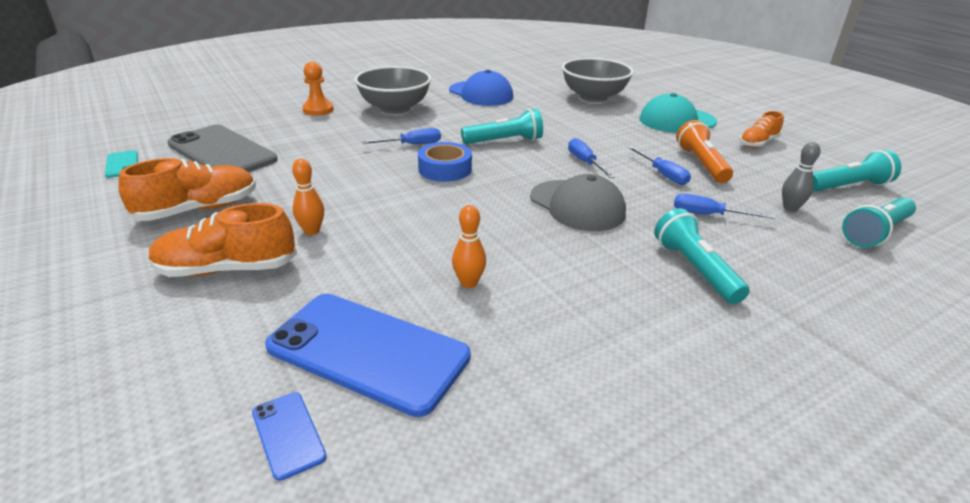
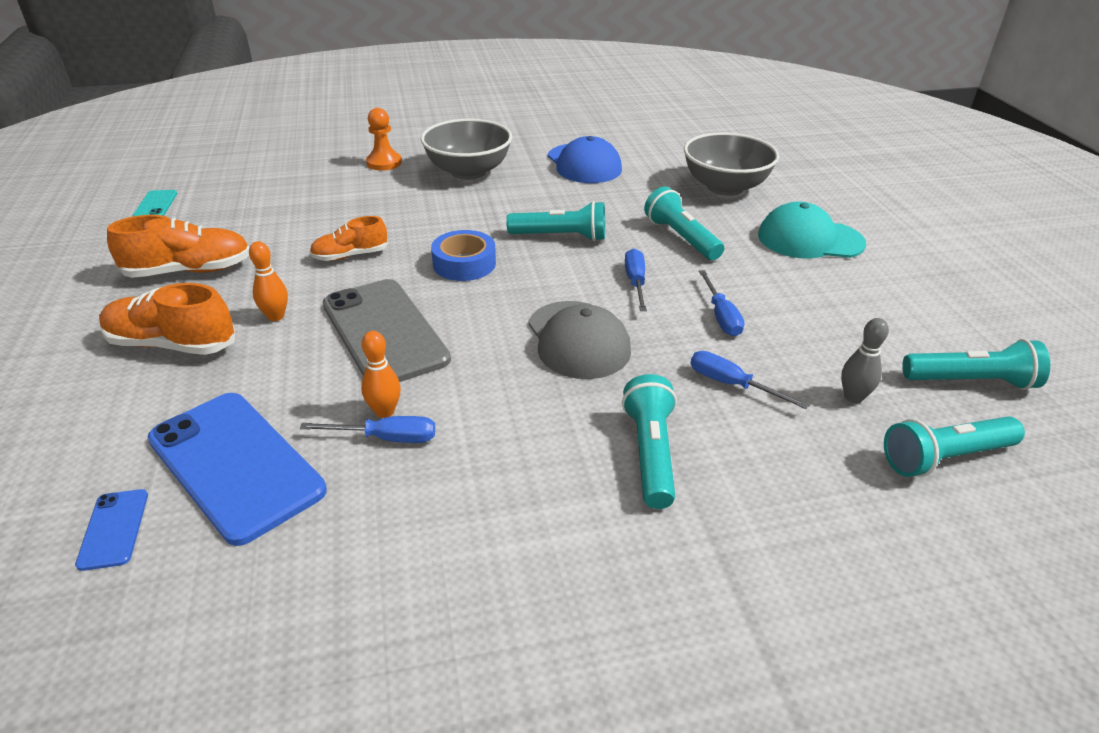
camera: 20 degrees right, 5 degrees up
(222, 152) = (254, 204): grey phone -> grey phone (384, 332)
(412, 145) = (451, 225): blue screwdriver -> blue screwdriver (386, 438)
(592, 131) = (681, 238): none -> turquoise flashlight
(701, 164) = (787, 310): orange flashlight -> none
(758, 143) = (897, 292): orange shoe -> orange shoe (350, 255)

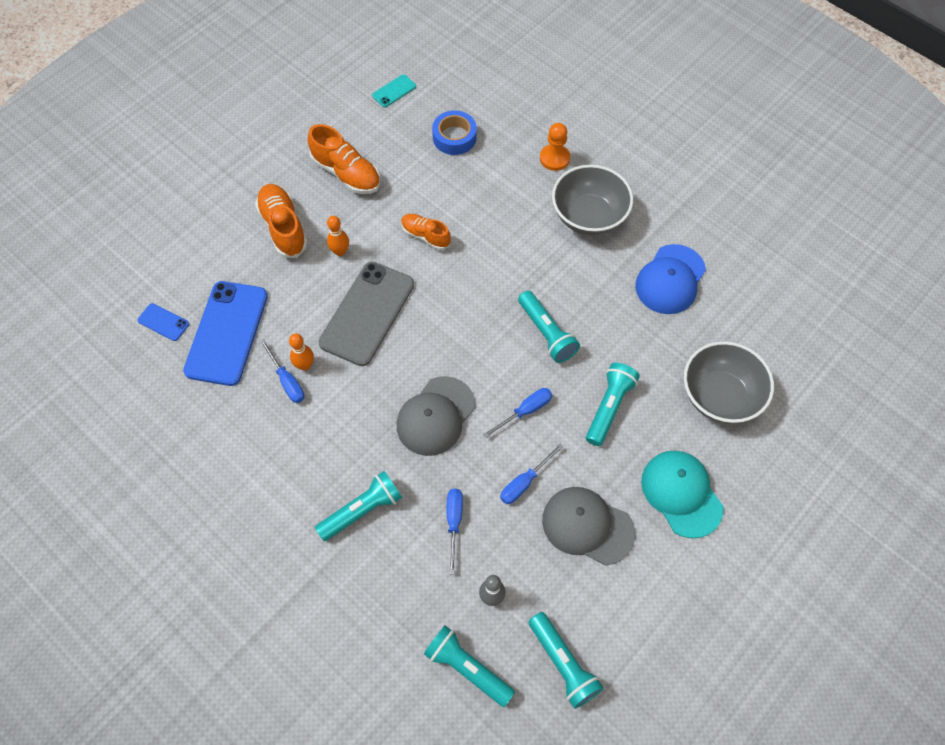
camera: 55 degrees right, 25 degrees up
(114, 529) = (163, 322): blue phone -> blue phone turned 75 degrees clockwise
(464, 264) = (467, 302): blue tape -> blue tape (454, 137)
(806, 300) = (587, 526): none -> grey cap

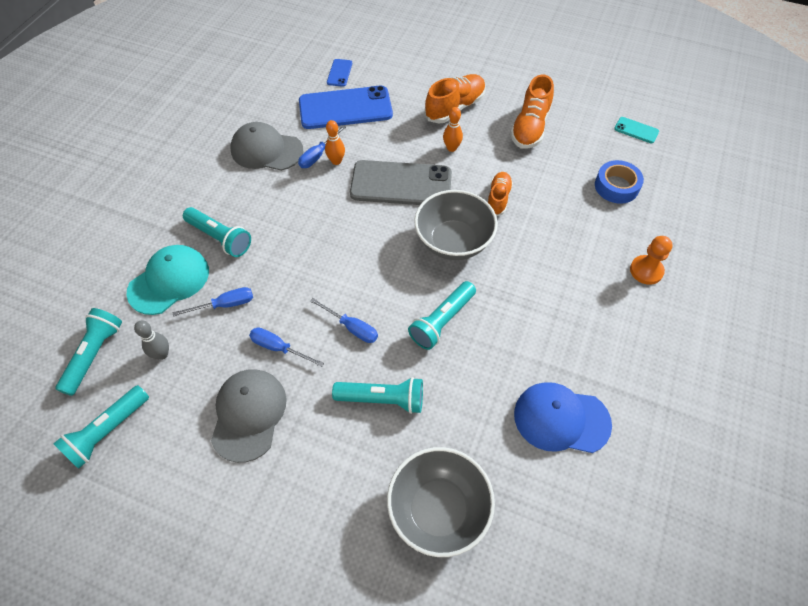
camera: 70 degrees right, 5 degrees down
(435, 416) = (322, 261): grey cap -> grey cap (266, 150)
(588, 217) = (595, 320): grey bowl -> grey bowl (453, 242)
(681, 494) = (308, 497): turquoise cap -> turquoise cap (169, 281)

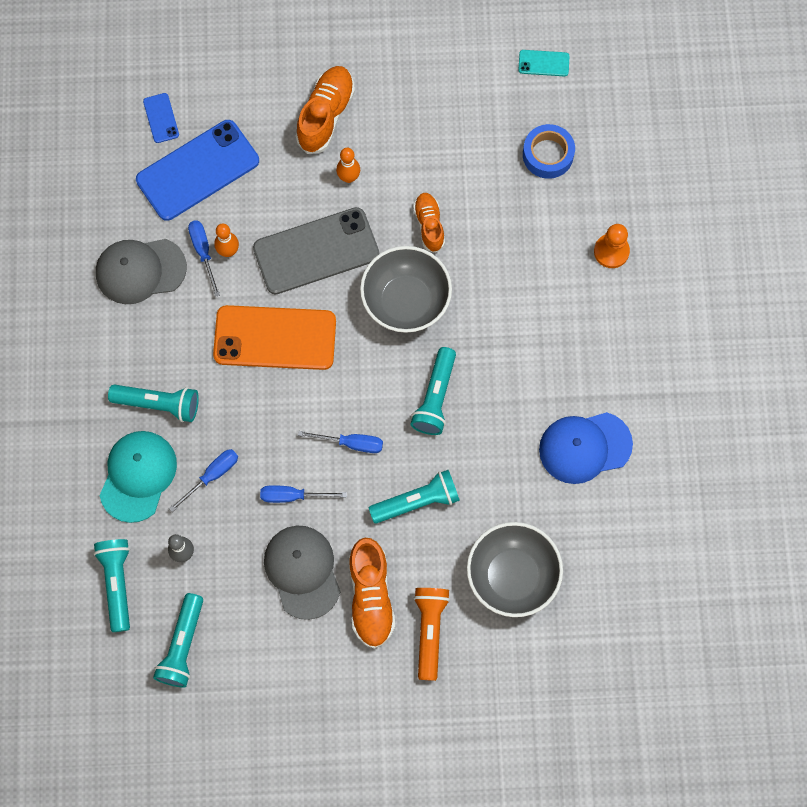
camera: 25 degrees left, 15 degrees up
(318, 155) = (203, 252): blue screwdriver -> blue screwdriver turned 150 degrees clockwise
(331, 526) = (429, 631): none -> orange flashlight
(336, 228) = (275, 338): none -> orange phone
(530, 127) = (424, 109): orange shoe -> orange shoe (371, 597)

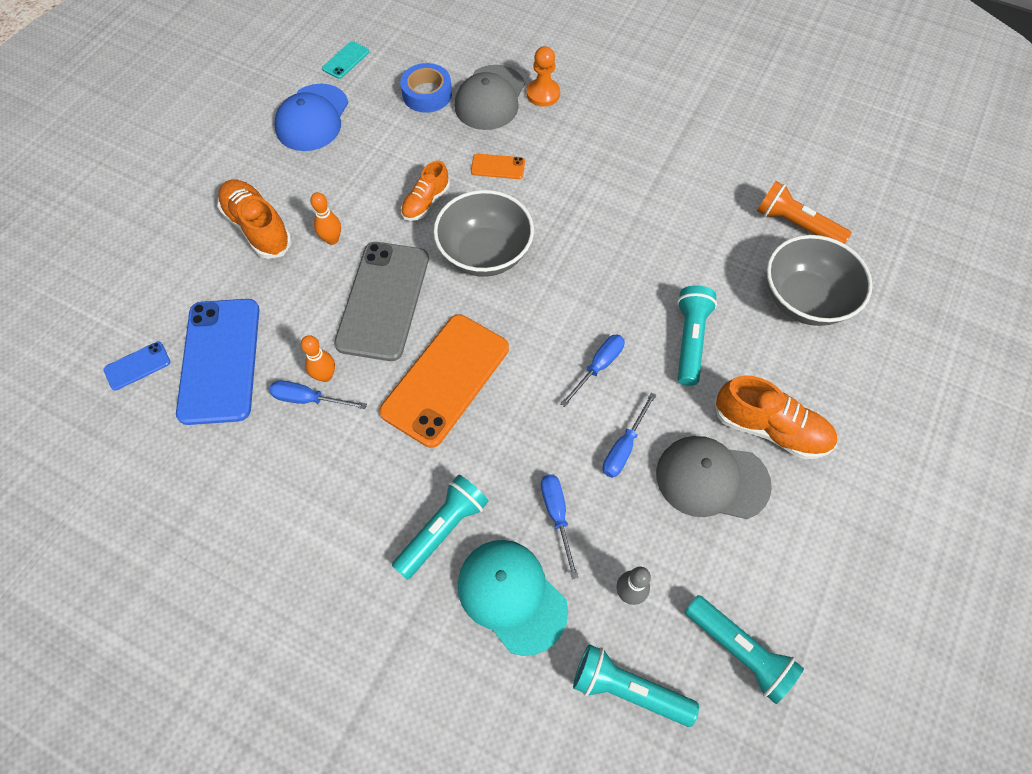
camera: 60 degrees left, 10 degrees down
(140, 270) = (281, 470): grey cap -> grey cap (490, 98)
(161, 118) = (137, 366): blue phone -> blue phone turned 45 degrees counterclockwise
(429, 225) = (426, 202): orange shoe -> orange shoe turned 75 degrees counterclockwise
(429, 631) = (830, 394): orange flashlight -> orange flashlight (796, 225)
(435, 397) = (594, 276): turquoise flashlight -> none
(502, 260) = (498, 167): none -> orange phone
(585, 447) = (708, 190): blue cap -> blue cap (312, 118)

